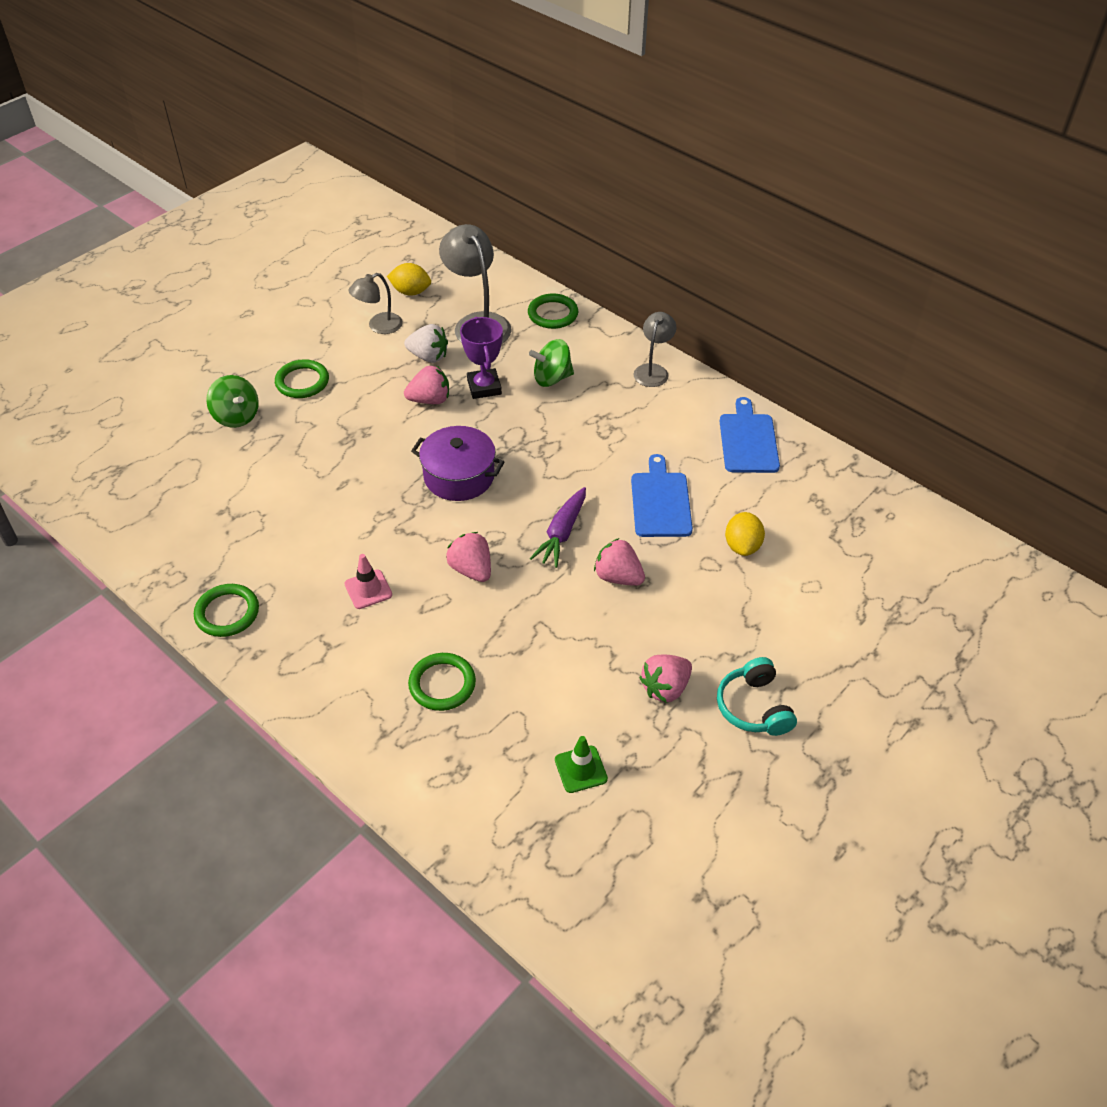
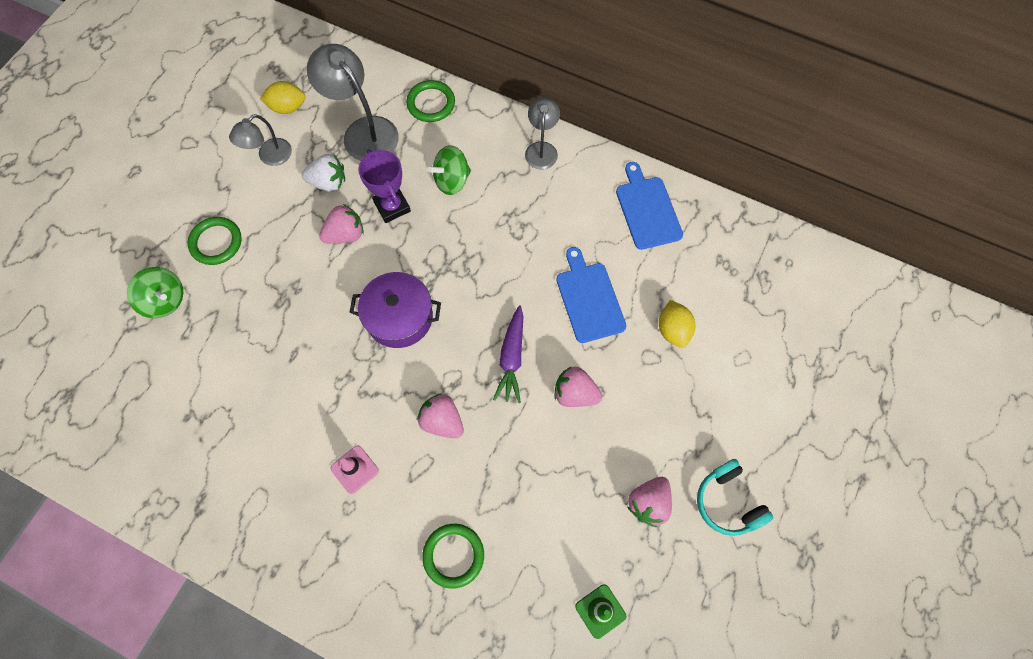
camera: 15 degrees left, 20 degrees up
(227, 613) = (231, 532): green ring -> none

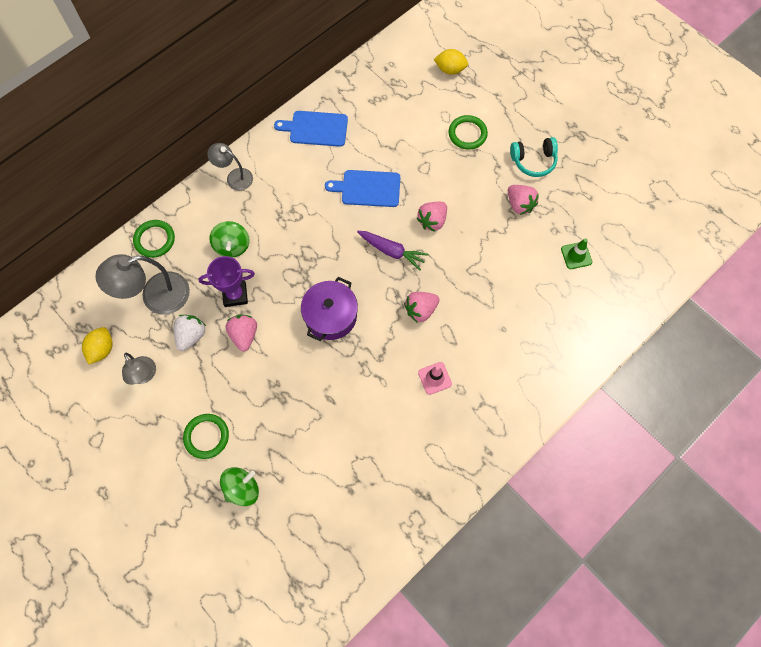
camera: 70 degrees left, 0 degrees up
(453, 555) = (515, 331): green ring -> green ring (467, 134)
(673, 330) = (411, 147): yellow lemon -> yellow lemon (450, 69)

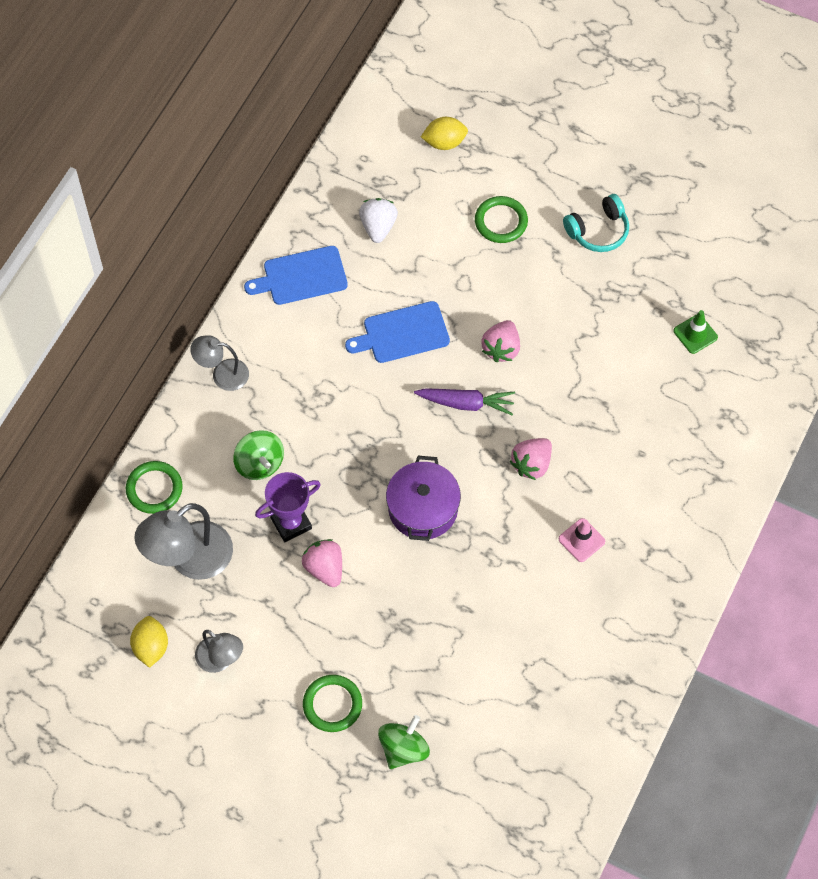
camera: 20 degrees left, 5 degrees down
(191, 336) = (258, 592): white strawberry -> white strawberry (378, 227)
(519, 204) = (602, 292): pink strawberry -> none

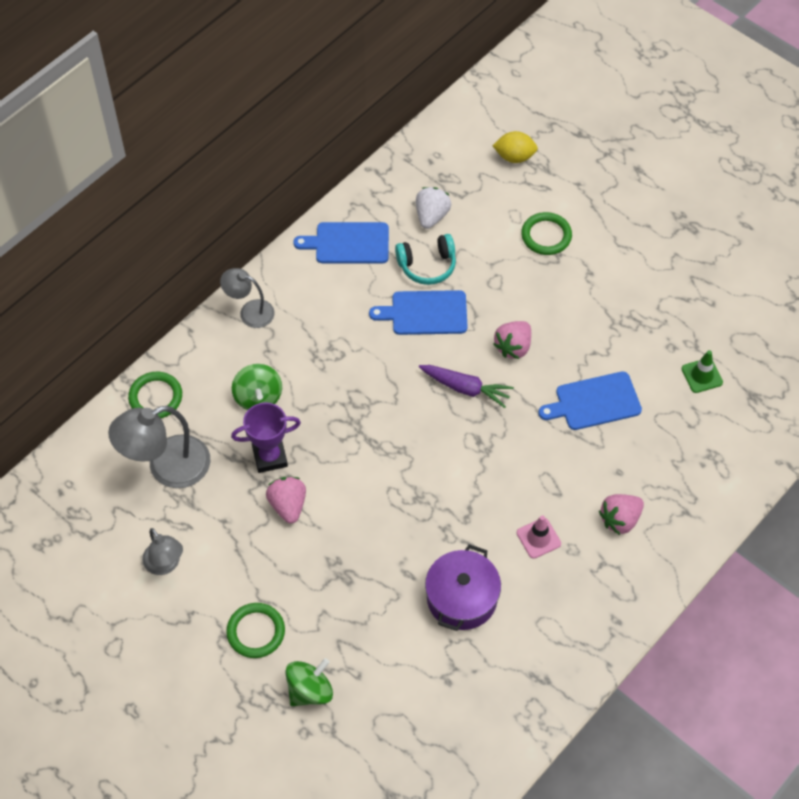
camera: 15 degrees right, 5 degrees down
(151, 647) = (106, 537): yellow lemon -> none
(423, 508) = (396, 473): purple pot -> purple pot (462, 598)
(531, 464) = (511, 457): pink strawberry -> pink strawberry (620, 520)
(597, 387) = (594, 402): none -> blue cutting board
(598, 231) = (635, 263): turquoise headphones -> turquoise headphones (427, 265)

